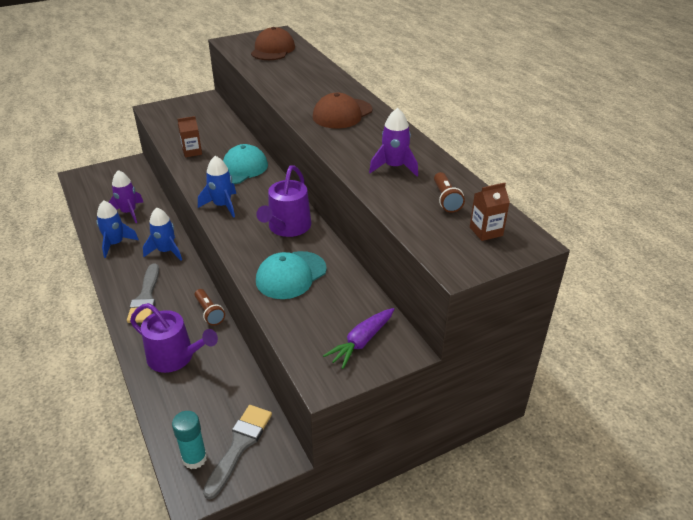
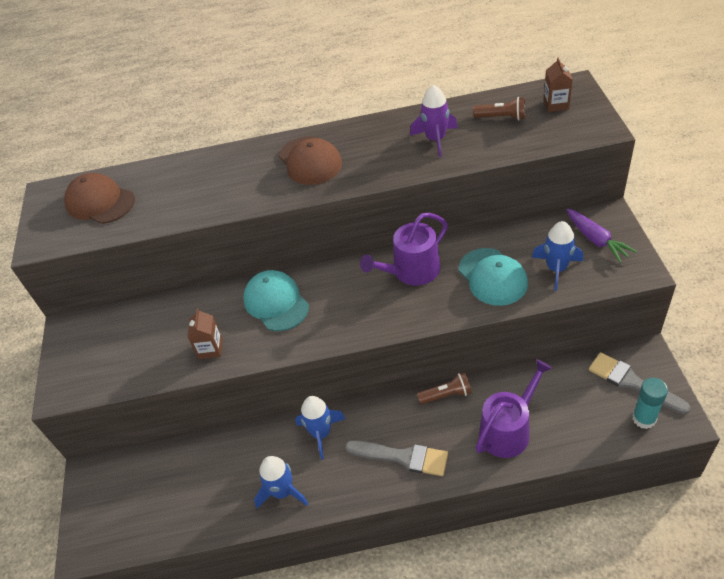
camera: 65 degrees left, 10 degrees up
(129, 212) = (217, 476): purple rocket -> none
(222, 206) = (348, 324): blue rocket -> blue rocket (556, 269)
(287, 227) = (411, 271): purple watering can -> purple watering can turned 105 degrees clockwise

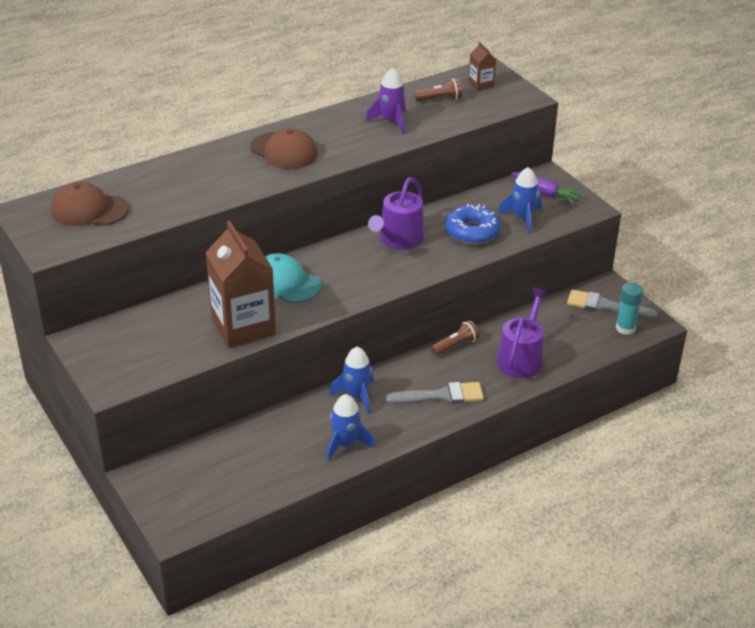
camera: 30 degrees left, 10 degrees down
(210, 348) = (243, 327): brown carton -> brown carton, size x2.25
(492, 277) = (472, 232): turquoise cap -> blue donut

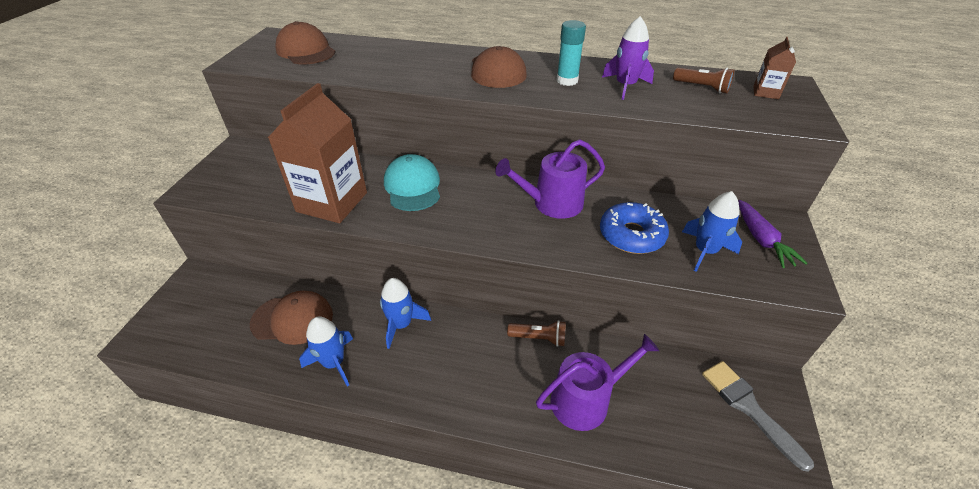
camera: 45 degrees right, 5 degrees up
(273, 444) = (292, 319): none -> brown cap
(440, 396) = (464, 380): grey brush -> none
(625, 328) = (749, 454): turquoise glue stick -> turquoise glue stick (567, 80)

